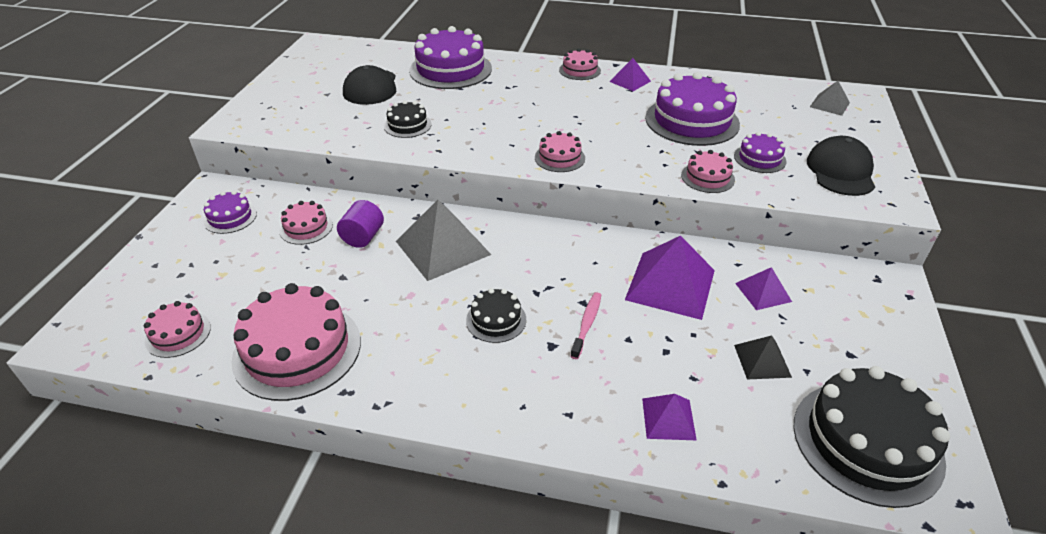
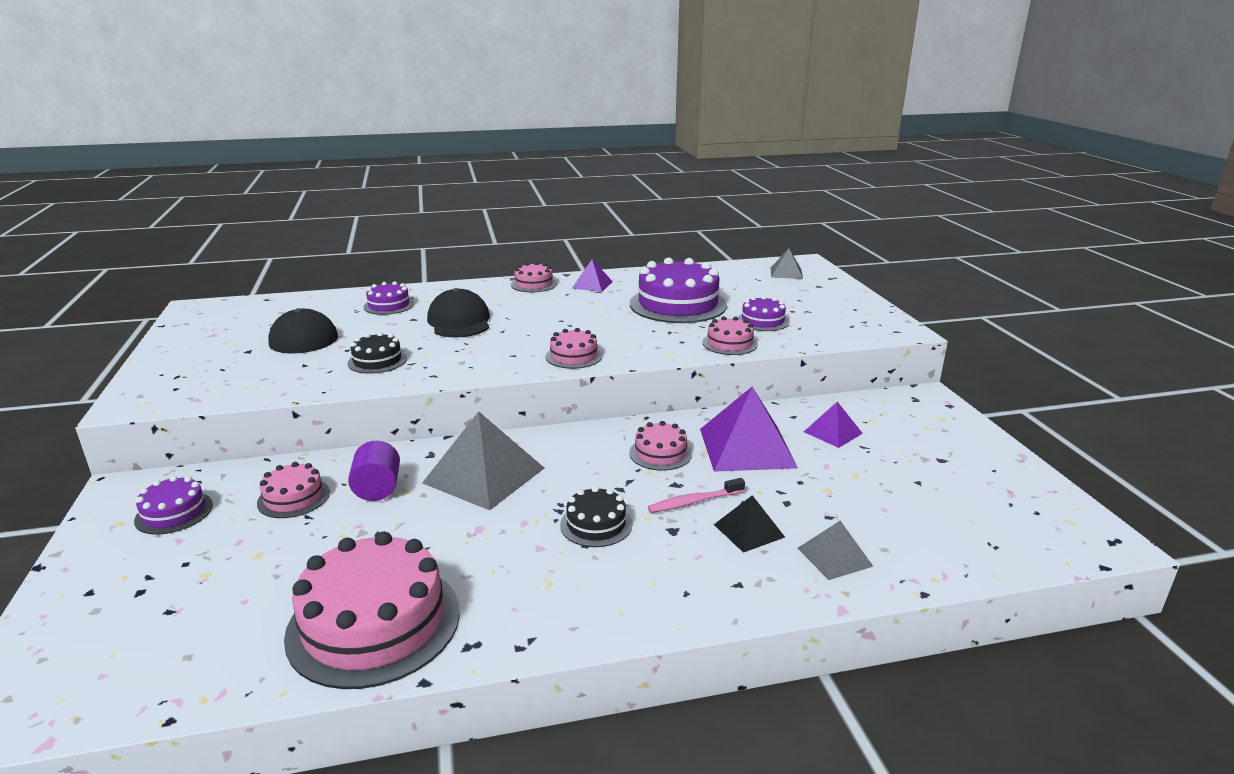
camera: 25 degrees left, 15 degrees down
(178, 334) = (183, 657): pink cake -> pink cake (660, 453)
(450, 69) = (389, 305): purple cake -> purple cake, size x0.51
(587, 324) = (694, 502): pink toothbrush -> pink toothbrush turned 105 degrees counterclockwise
(668, 418) = (834, 557): purple pyramid -> grey pyramid
(762, 361) = (876, 485): black pyramid -> black pyramid (749, 530)
(840, 171) = (837, 317): black cap -> black cap (459, 321)
(867, 442) = (1008, 520): black cake -> none

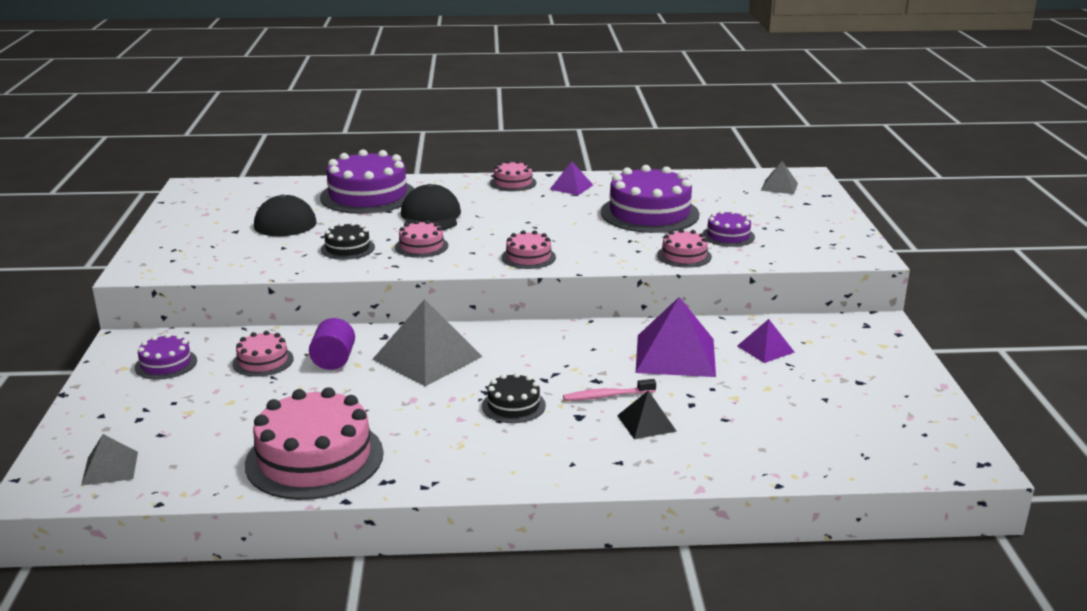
camera: 10 degrees right, 0 degrees up
(389, 305) = (368, 196): purple cake -> purple cake, size x1.98
(660, 453) = (592, 353): pink cake -> pink cake (421, 246)
(834, 557) = (713, 450): grey pyramid -> grey pyramid (110, 468)

